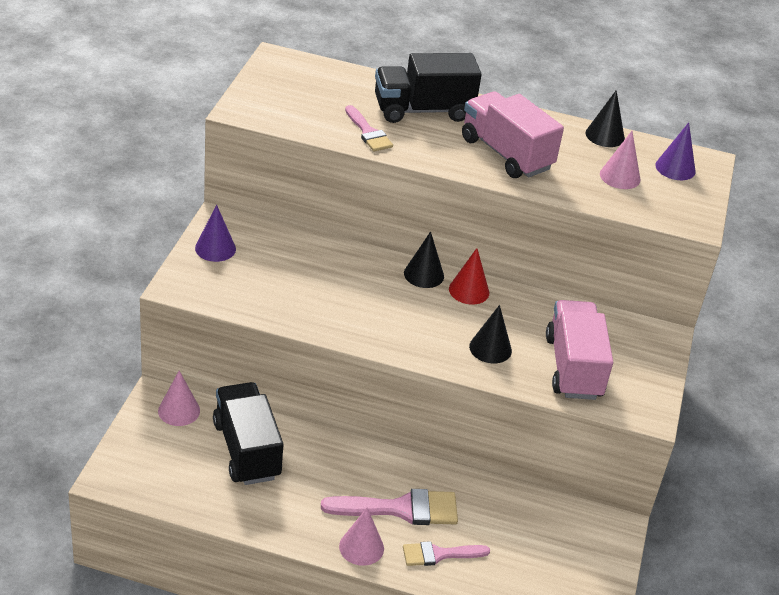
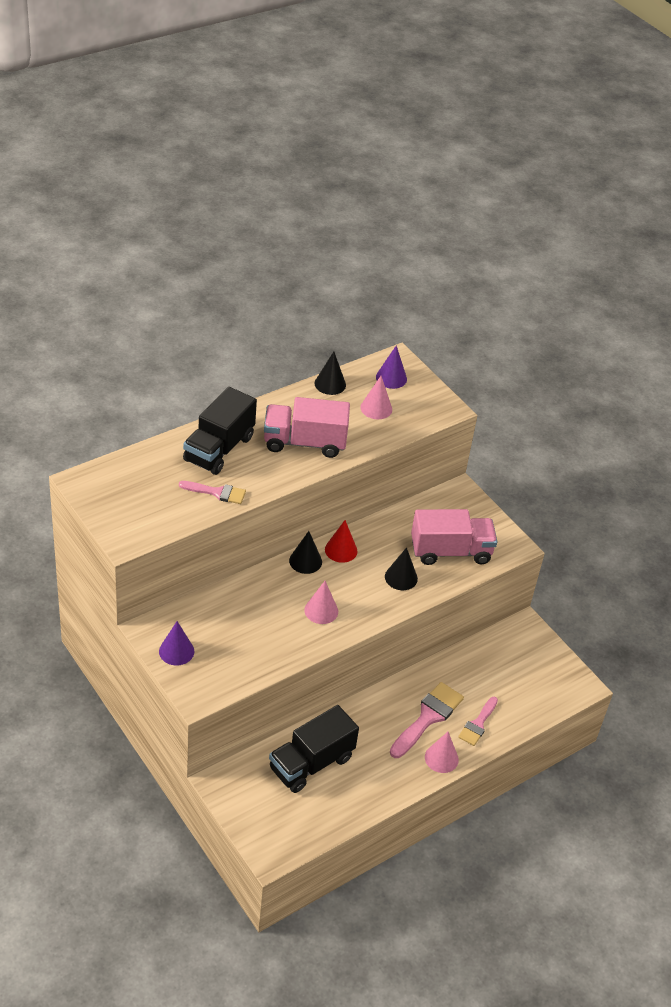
camera: 50 degrees left, 5 degrees up
(179, 410) = (242, 777): pink cone -> pink cone (321, 610)
(247, 450) = (311, 763): black truck -> black truck turned 60 degrees counterclockwise
(573, 367) = (450, 551): pink truck -> pink truck turned 135 degrees clockwise

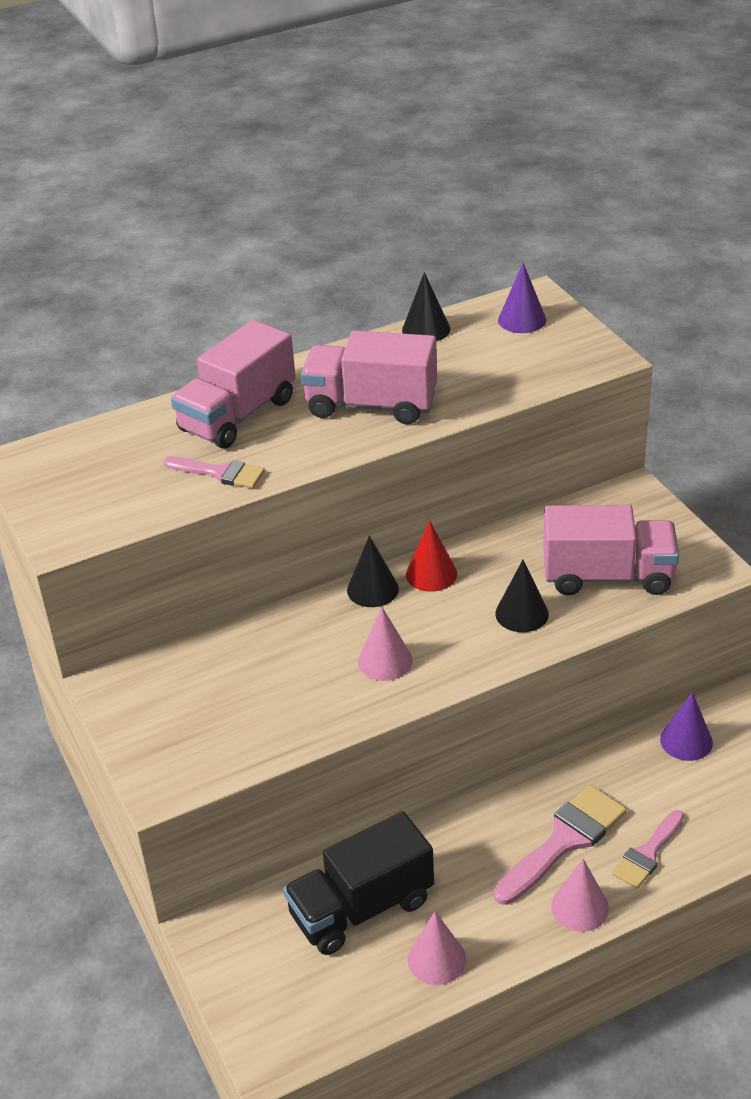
camera: 15 degrees right, 5 degrees down
(176, 651) = (143, 718): purple cone -> purple cone (686, 741)
(219, 449) = (238, 415): black truck -> pink truck
(376, 408) = (492, 359): pink cone -> pink cone (436, 959)

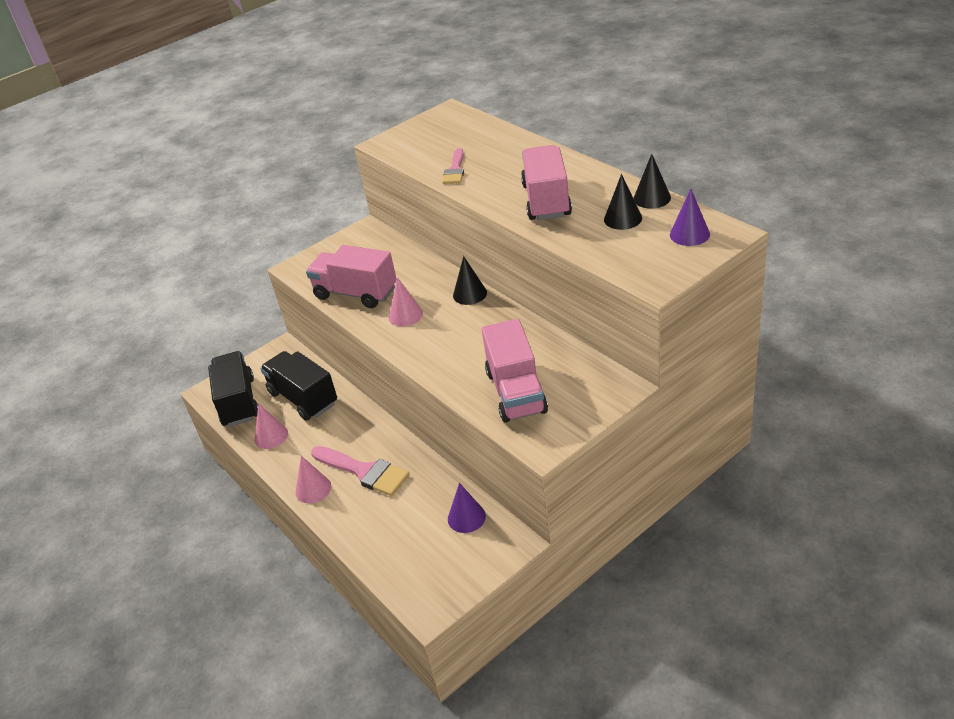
camera: 80 degrees right, 0 degrees up
(238, 415) = (516, 159): pink truck -> pink truck (356, 293)
(325, 1007) = (238, 402): none -> black truck
(431, 574) = (492, 313): red cone -> none
(521, 613) = (464, 360): black cone -> black cone (623, 219)
(647, 854) = (360, 514): pink brush -> none

